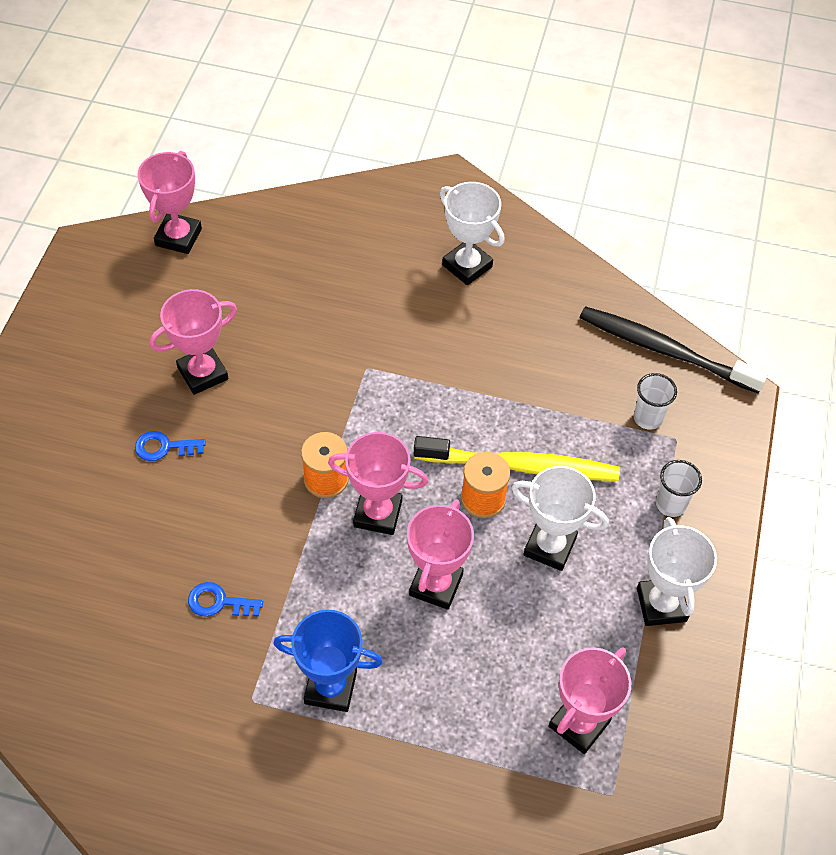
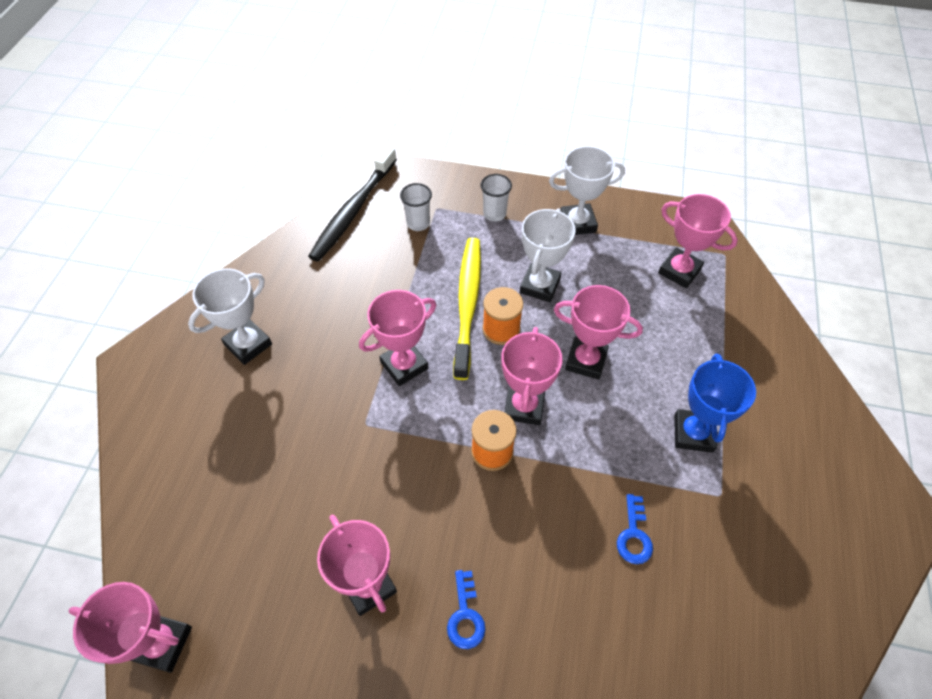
camera: 90 degrees left, 0 degrees up
(436, 402) = (404, 365): none -> pink trophy

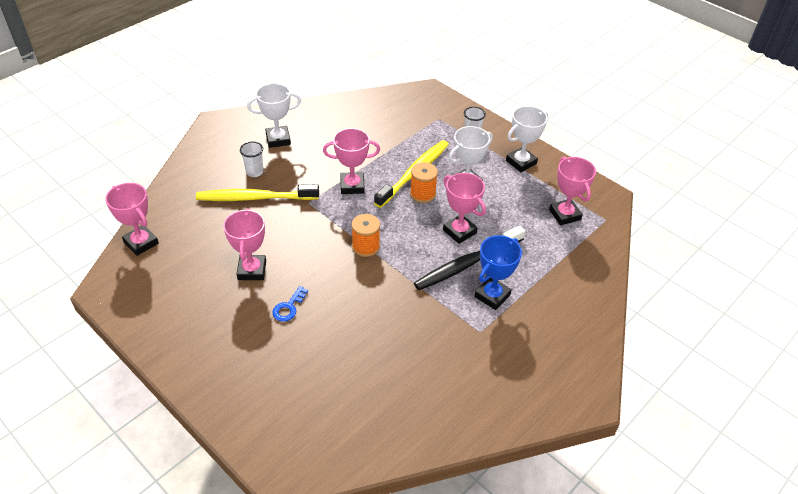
camera: 30 degrees right, 10 degrees down
(285, 459) = (255, 198): none -> yellow toothbrush
(353, 210) = (388, 100): black toothbrush -> black toothbrush (467, 263)
(418, 223) = (420, 122): white cup -> white cup (254, 172)
(524, 406) = (402, 235): pink trophy -> none
(577, 223) = (521, 162): white trophy -> white trophy turned 60 degrees counterclockwise
(634, 535) = (410, 322): blue key -> none

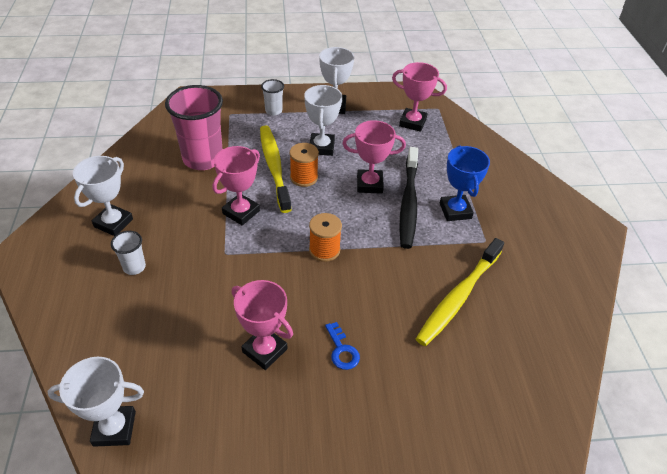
camera: 50 degrees left, 0 degrees up
(141, 243) = (114, 428): pink trophy -> white trophy
(255, 198) = (171, 288): yellow toothbrush -> yellow toothbrush (459, 296)
(378, 137) = (203, 159): none -> pink cup

